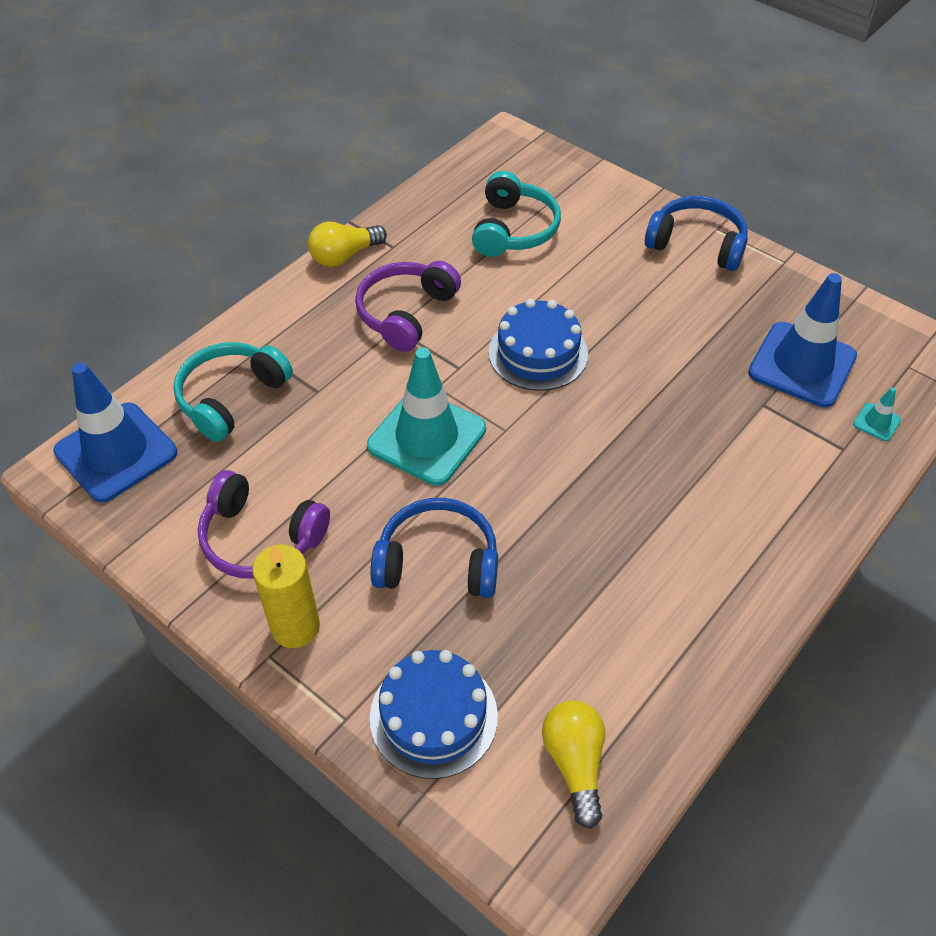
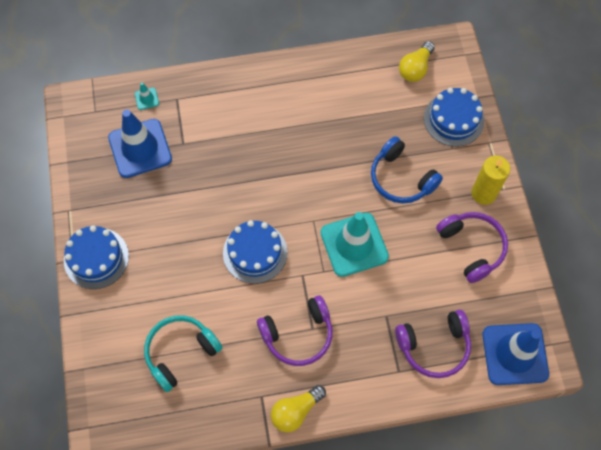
camera: 140 degrees left, 15 degrees up
(231, 398) = (434, 346): turquoise headphones -> purple headphones
(344, 256) = (296, 411): yellow light bulb -> yellow light bulb turned 135 degrees clockwise
(697, 244) = (96, 258): blue headphones -> blue cake

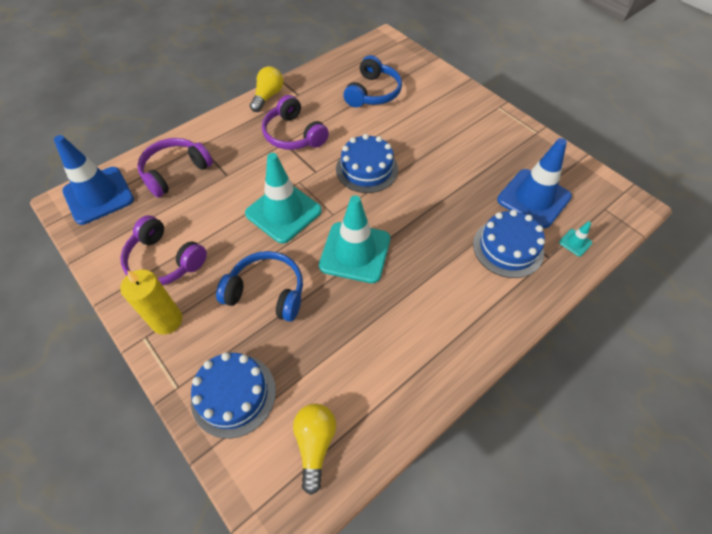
camera: 150 degrees right, 10 degrees down
(96, 258) = (484, 114): blue cake -> blue cake (508, 248)
(180, 352) = (373, 93): turquoise headphones -> blue headphones
(298, 335) = (293, 135): purple headphones -> purple headphones turned 75 degrees counterclockwise
(317, 176) = (355, 252): none -> turquoise traffic cone

